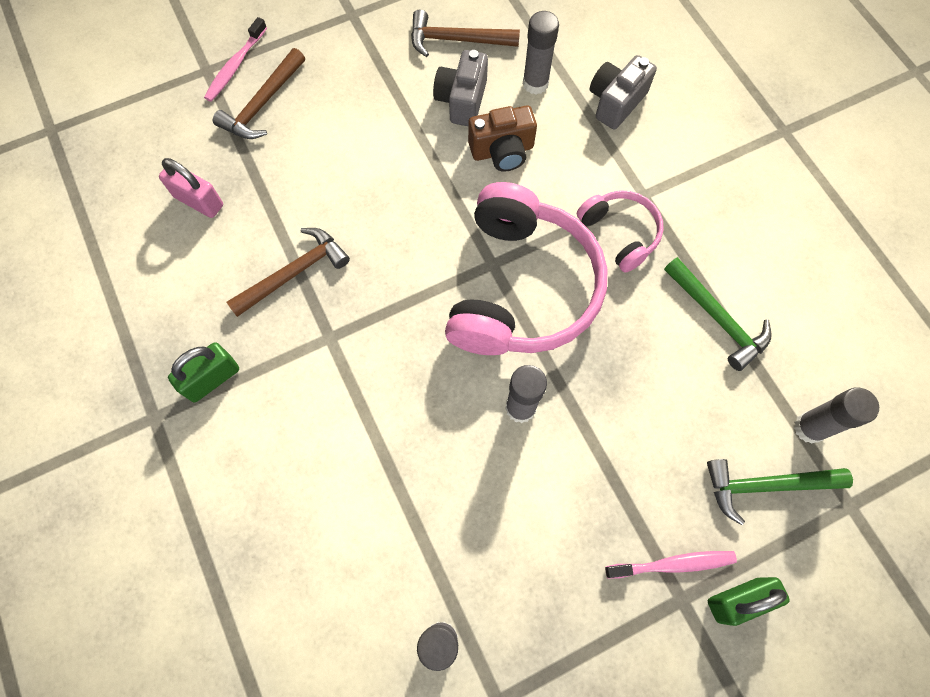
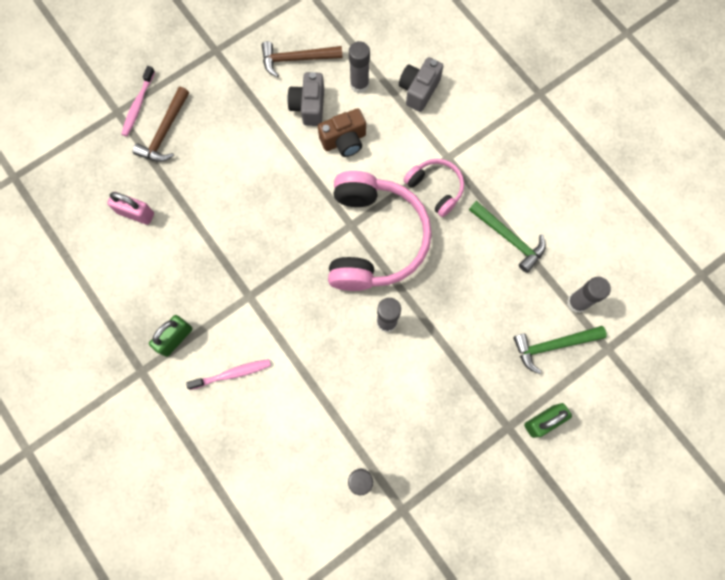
camera: 10 degrees left, 5 degrees up
(294, 273) = (215, 254): brown hammer -> none
(672, 564) = (499, 406): pink toothbrush -> pink toothbrush (232, 374)

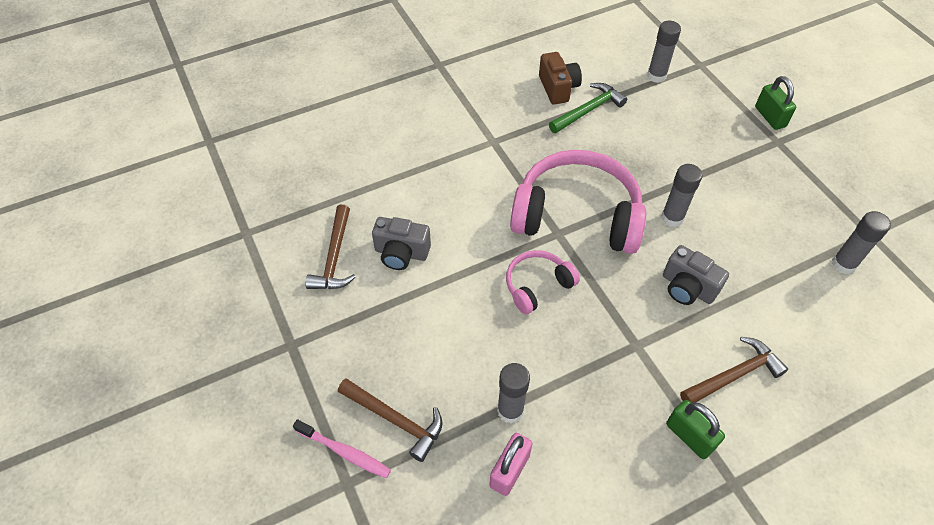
camera: 80 degrees left, 20 degrees down
(232, 374) = (734, 375): pink toothbrush -> brown hammer
(344, 141) = (454, 225): brown camera -> brown camera (558, 88)
(359, 85) = (387, 202): grey glue stick -> grey glue stick (510, 410)
(418, 90) = (409, 152): grey camera -> grey camera (687, 288)
(435, 188) = (526, 156): pink headphones -> pink headphones (537, 285)
(553, 345) = (697, 98): green hammer -> none

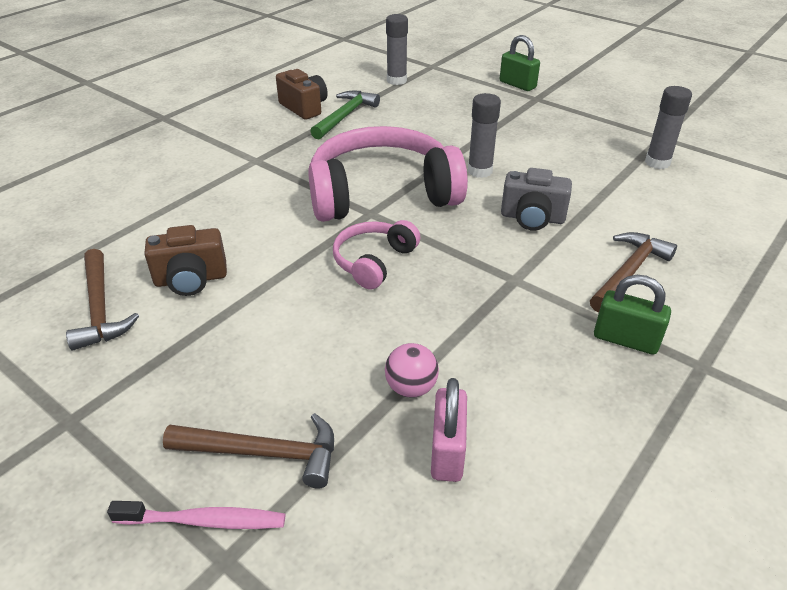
camera: 25 degrees left, 15 degrees down
(401, 253) = (191, 280): grey camera -> brown camera
(510, 410) = (411, 388): grey glue stick -> pink ball

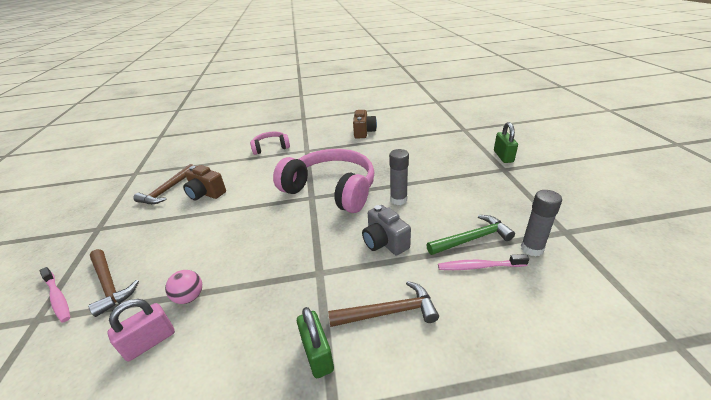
camera: 45 degrees right, 5 degrees down
(345, 116) = (376, 142): green hammer -> green hammer (472, 239)
(374, 261) = (275, 223): pink headphones -> pink headphones (271, 147)
(396, 80) = (431, 132): grey glue stick -> none
(641, 197) = (479, 266): none -> pink toothbrush

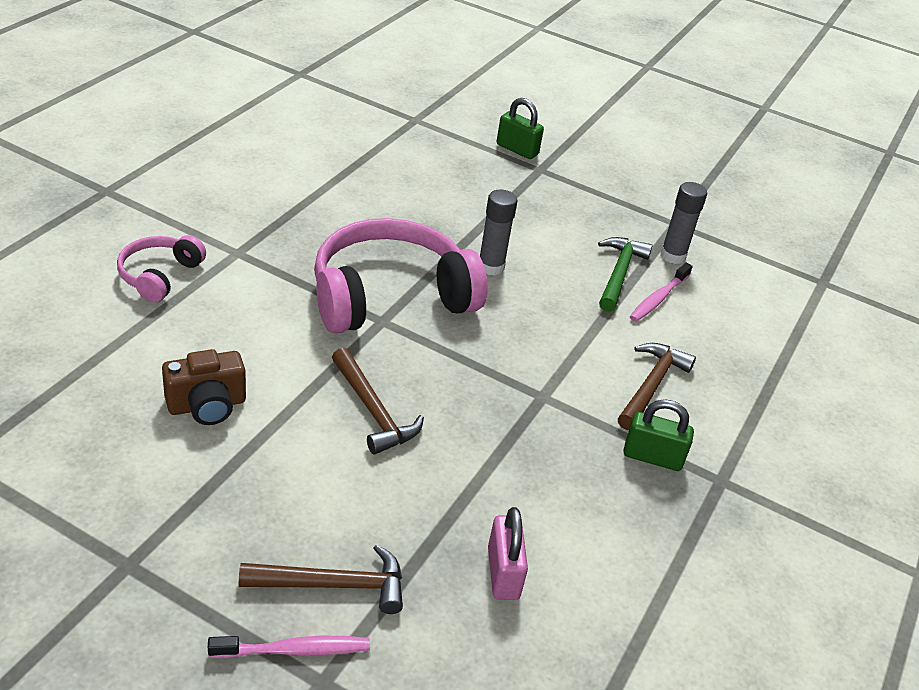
camera: 60 degrees left, 5 degrees up
(167, 190) = (117, 442): brown hammer -> brown hammer (373, 411)
(189, 297) = (459, 514): pink ball -> none
(364, 132) = (276, 179): brown camera -> none
(384, 242) = (552, 325): grey camera -> none

